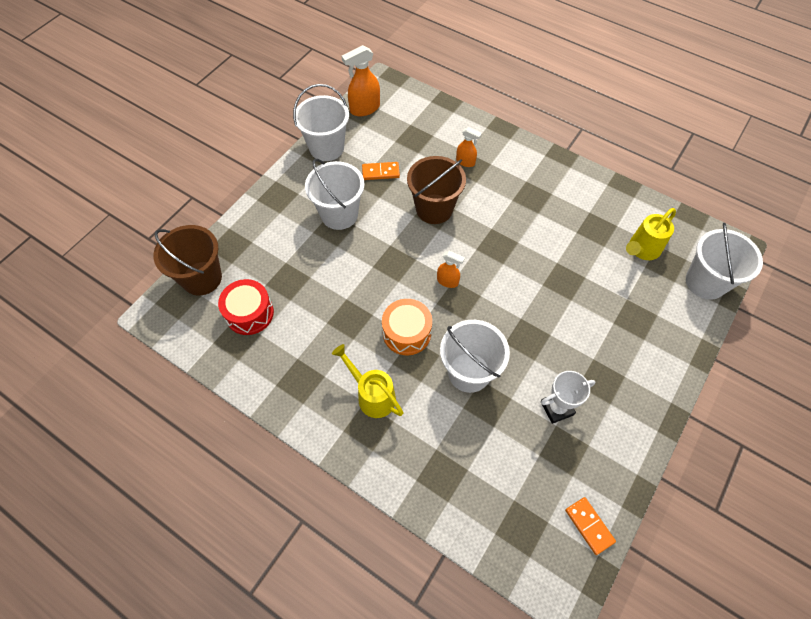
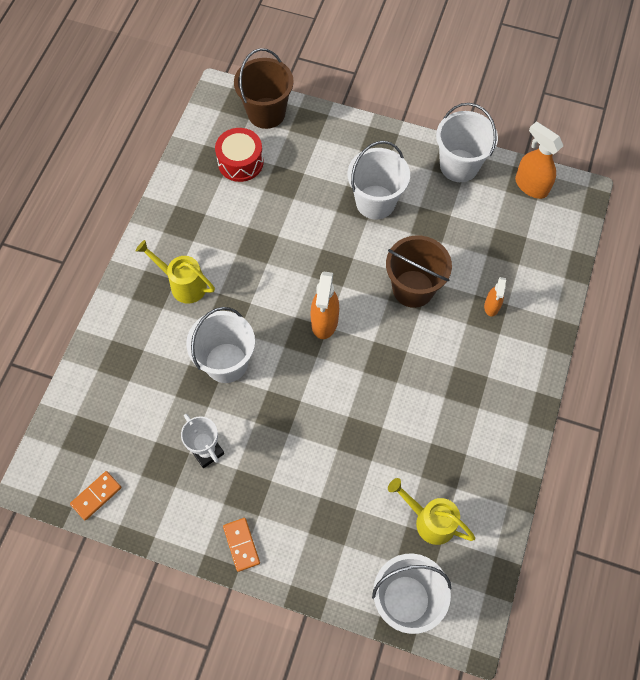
camera: 75 degrees right, 5 degrees up
(372, 395) = (183, 284): yellow watering can -> yellow watering can turned 90 degrees counterclockwise
(380, 172) = (444, 225): orange domino -> orange domino (241, 544)
(407, 333) = (255, 298): orange drum -> none
(448, 281) = (324, 322): orange spray bottle -> orange spray bottle, size x1.69

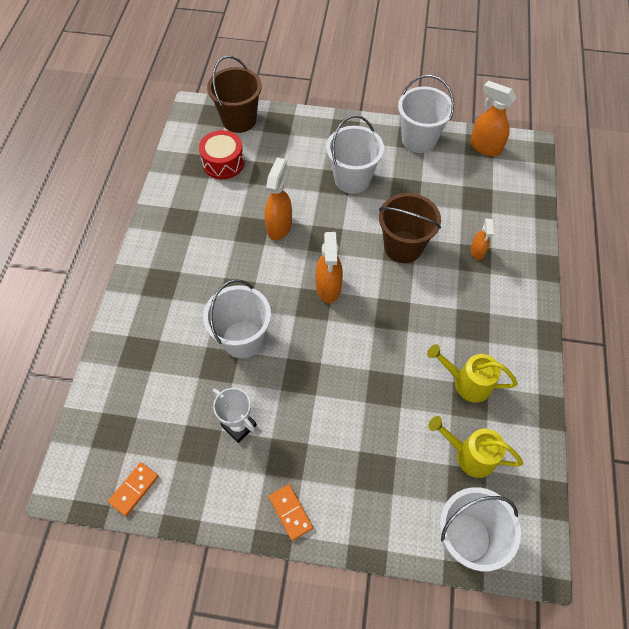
camera: 10 degrees left, 5 degrees down
(183, 284) = (188, 275): yellow watering can -> yellow watering can (467, 382)
(286, 245) = (279, 226): none -> orange spray bottle

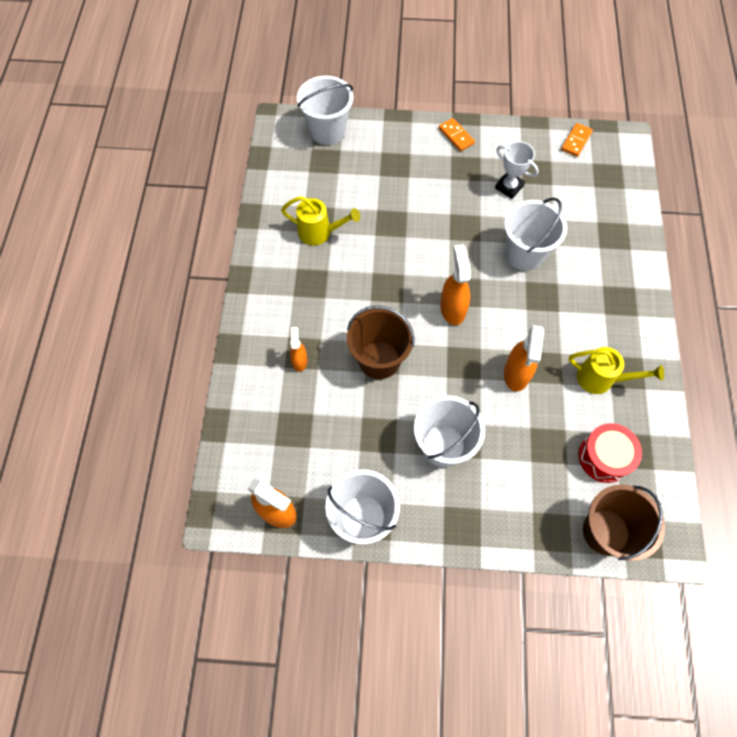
camera: 175 degrees right, 5 degrees up
(469, 455) = (321, 180): yellow watering can -> yellow watering can (601, 379)

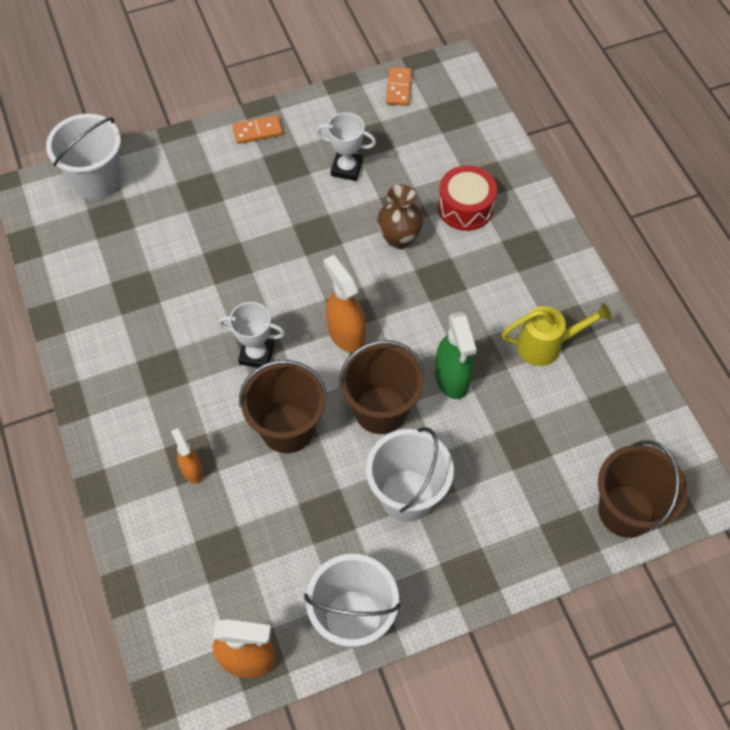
camera: 25 degrees left, 5 degrees down
(319, 232) = (145, 307): yellow watering can -> none
(381, 297) = (256, 354): none -> white trophy
(452, 374) = (380, 410): none -> brown bucket
(456, 136) = (257, 131): orange domino -> orange domino turned 45 degrees counterclockwise
(516, 374) = (452, 379): orange spray bottle -> green spray bottle
(524, 254) = (399, 239): white bucket -> brown vase
(604, 457) = (588, 430): red drum -> red drum (465, 207)

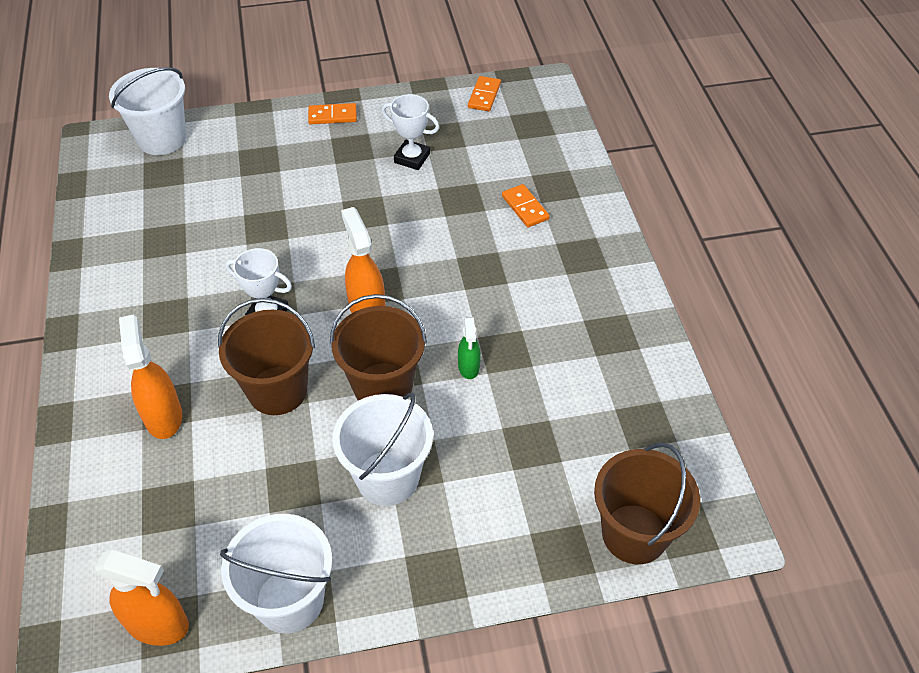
camera: 10 degrees right, 10 degrees down
(192, 470) = (163, 416): orange spray bottle -> orange spray bottle, size x1.69
(399, 239) = (448, 227): brown vase -> none
(452, 379) = (469, 367): green spray bottle -> green spray bottle, size x0.59
(465, 207) = (525, 207): red drum -> orange domino
(546, 345) = (581, 349): yellow watering can -> none

